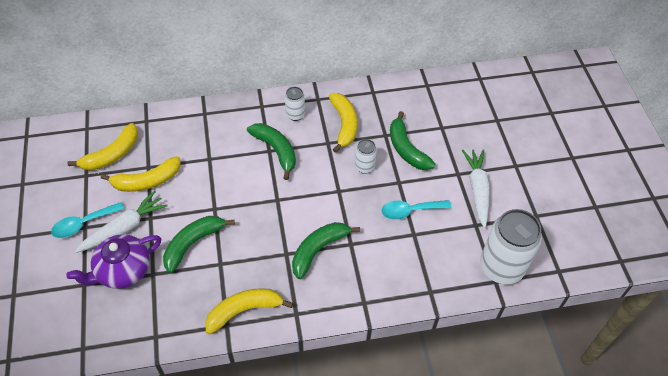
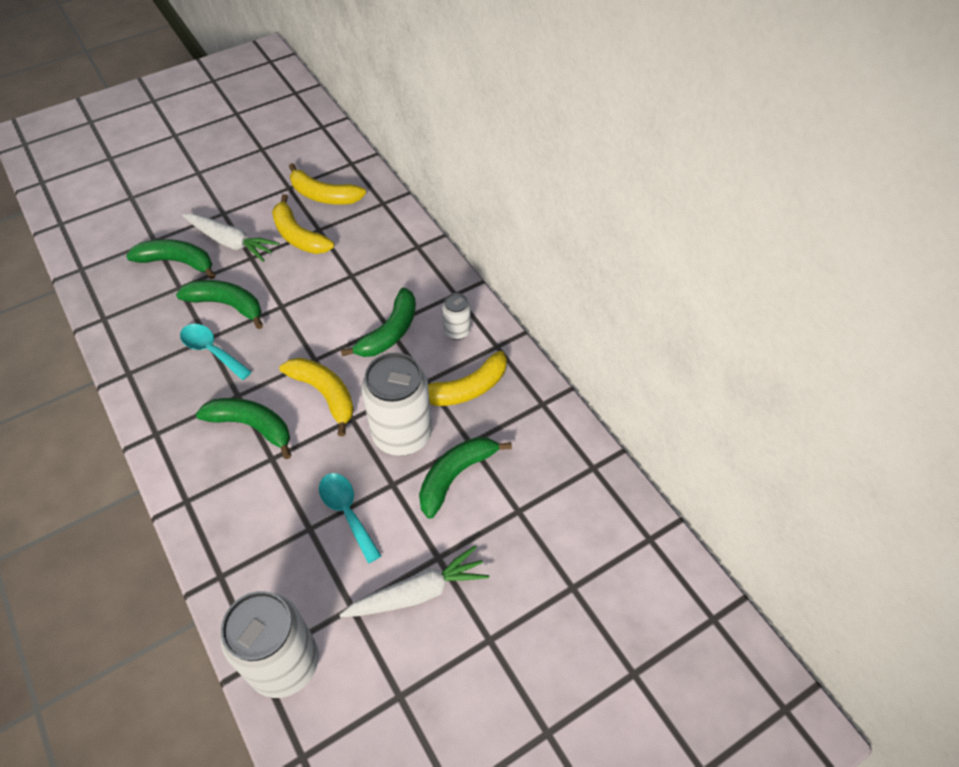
camera: 70 degrees right, 0 degrees up
(83, 224) = (226, 210): turquoise spoon -> turquoise spoon (211, 351)
(123, 270) = (177, 262): purple teapot -> green banana
(244, 311) = (149, 382): yellow banana -> yellow banana (325, 394)
(364, 167) = (402, 435): white can -> white can, size x2.06

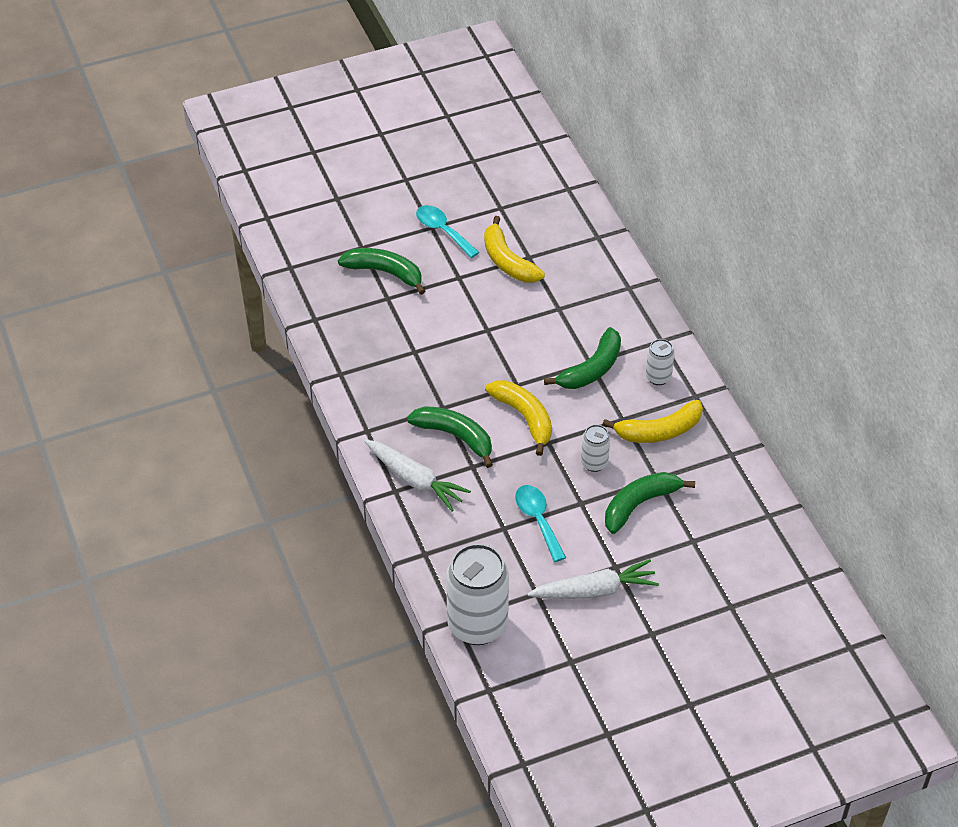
camera: 10 degrees right, 5 degrees down
(211, 351) = (418, 363): turquoise spoon -> turquoise spoon (442, 231)
(227, 305) = (434, 322): green banana -> none
(231, 242) = (439, 259): white carrot -> white carrot (415, 480)
(324, 195) = (536, 221): yellow banana -> none
(402, 435) = (594, 463): white can -> white can, size x0.48

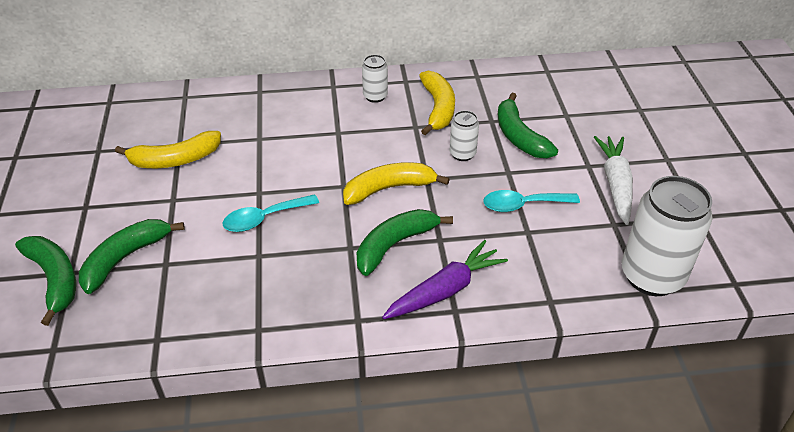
camera: 75 degrees left, 5 degrees down
(415, 480) = (445, 290): white carrot -> purple carrot
(442, 231) = (97, 199): turquoise spoon -> turquoise spoon (264, 218)
(591, 369) = (347, 133): green banana -> green banana (54, 279)

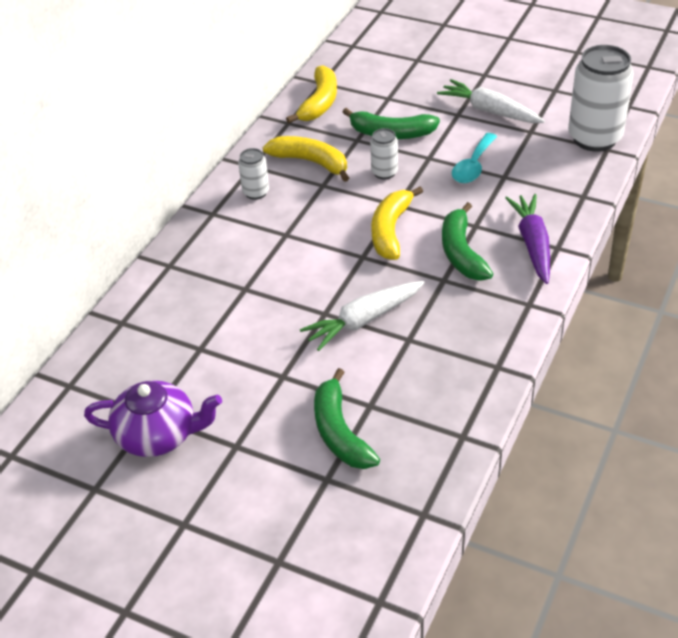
camera: 55 degrees left, 0 degrees up
(54, 279) = (328, 493): green banana -> none
(79, 163) = (158, 435): none -> purple teapot
(175, 160) = (222, 358): yellow banana -> yellow banana (319, 103)
(264, 218) = (363, 320): turquoise spoon -> white carrot

